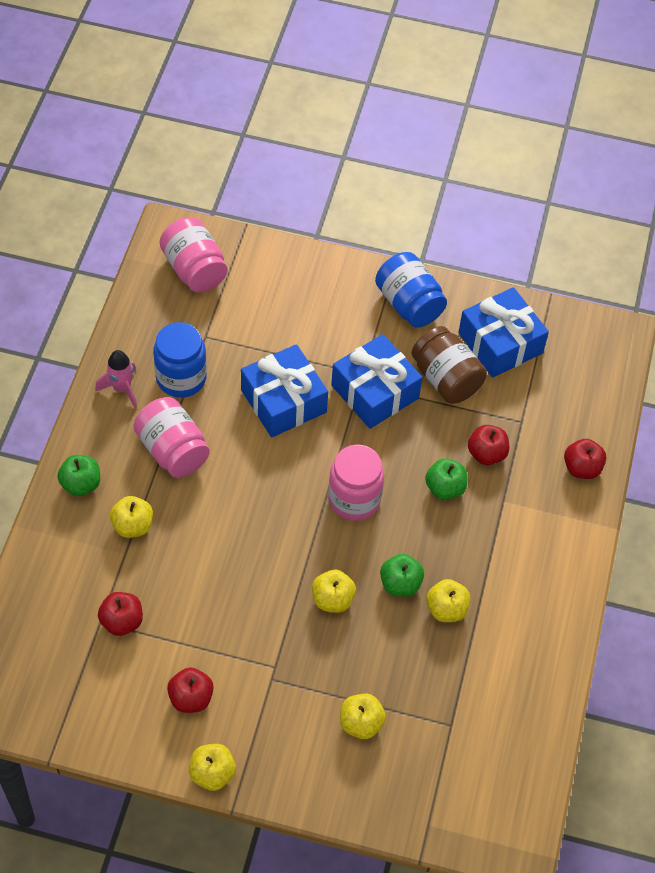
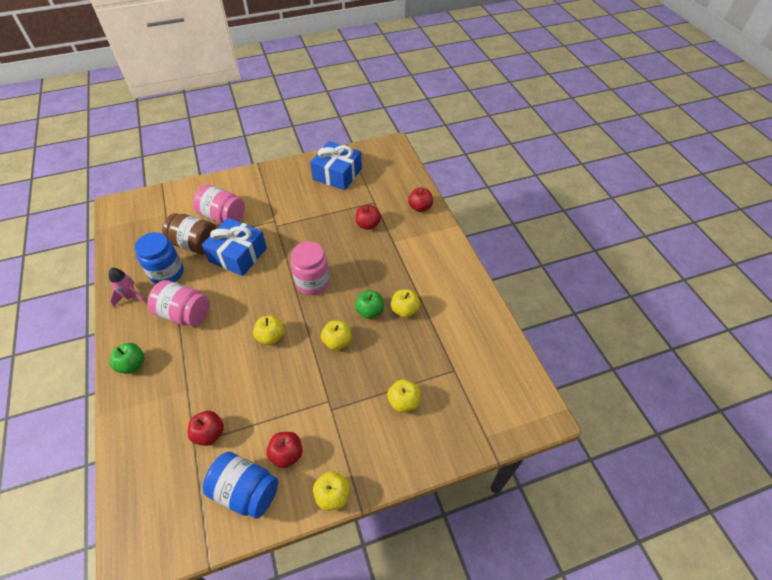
camera: 30 degrees left, 5 degrees down
(132, 526) = (183, 370): yellow apple -> yellow apple (271, 337)
(194, 269) = (143, 216): pink jar -> pink jar (223, 216)
(375, 392) = (287, 225): blue gift -> none
(409, 304) = (277, 179): blue jar -> blue jar (246, 491)
(445, 488) = (358, 251): green apple -> none
(446, 379) = (321, 202): brown jar -> brown jar (195, 244)

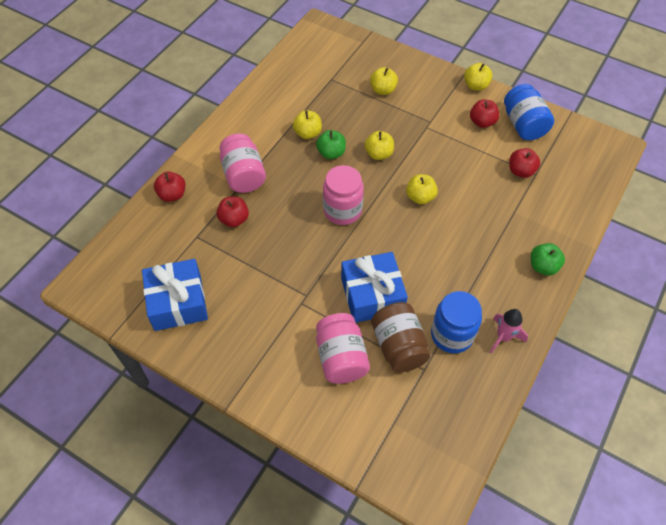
camera: 130 degrees left, 5 degrees up
(184, 314) = (469, 276): pink jar -> pink jar (243, 175)

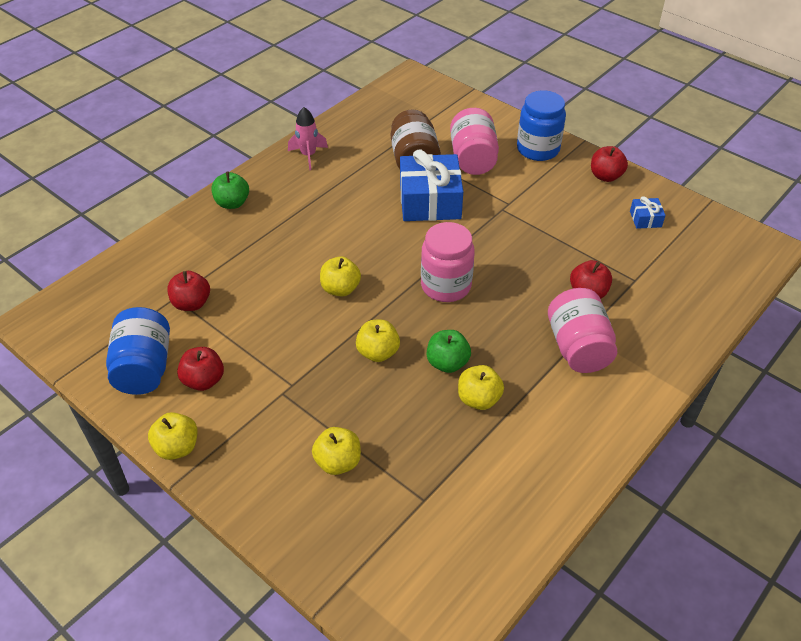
camera: 170 degrees left, 10 degrees down
(172, 195) = (677, 334): red apple -> red apple (605, 176)
(178, 302) = (645, 219): blue gift -> blue gift, size x0.44
(452, 335) = (358, 162): blue jar -> blue jar (538, 149)

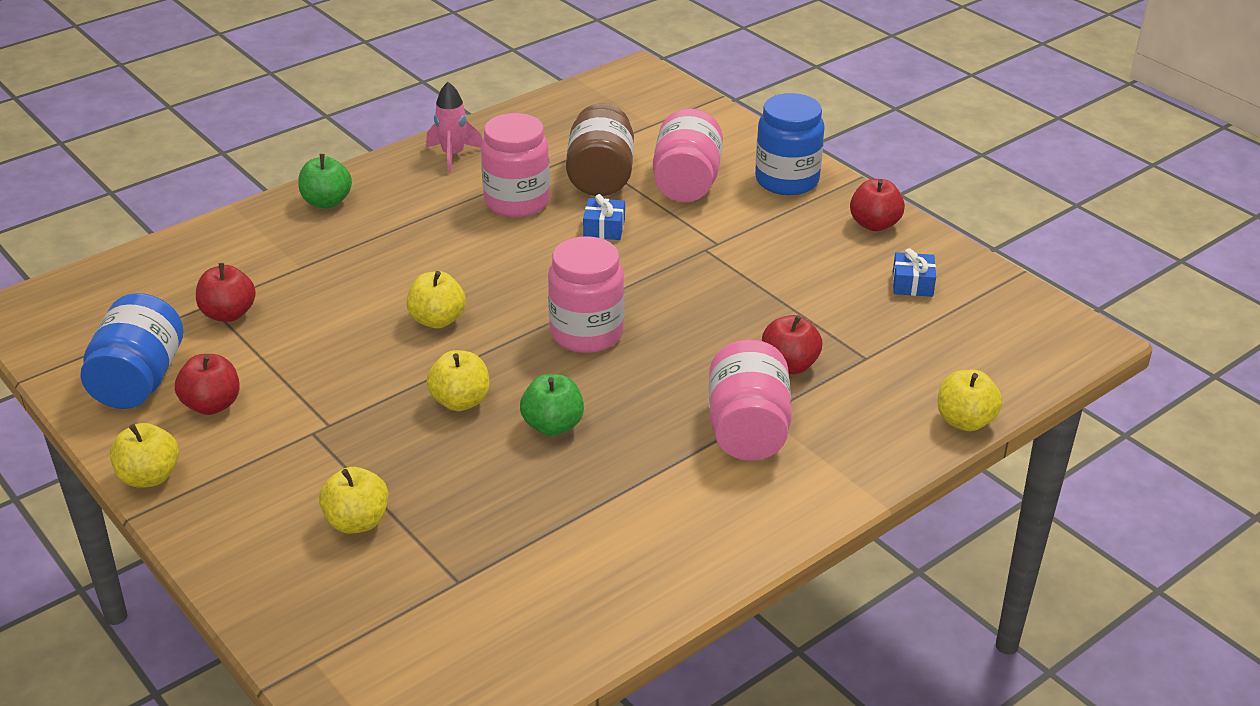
camera: 10 degrees right, 10 degrees down
(364, 187) = (517, 202): none -> pink jar
(430, 201) = (604, 228): blue gift -> blue gift, size x0.44
(478, 399) = (580, 474): yellow apple -> yellow apple (965, 421)

